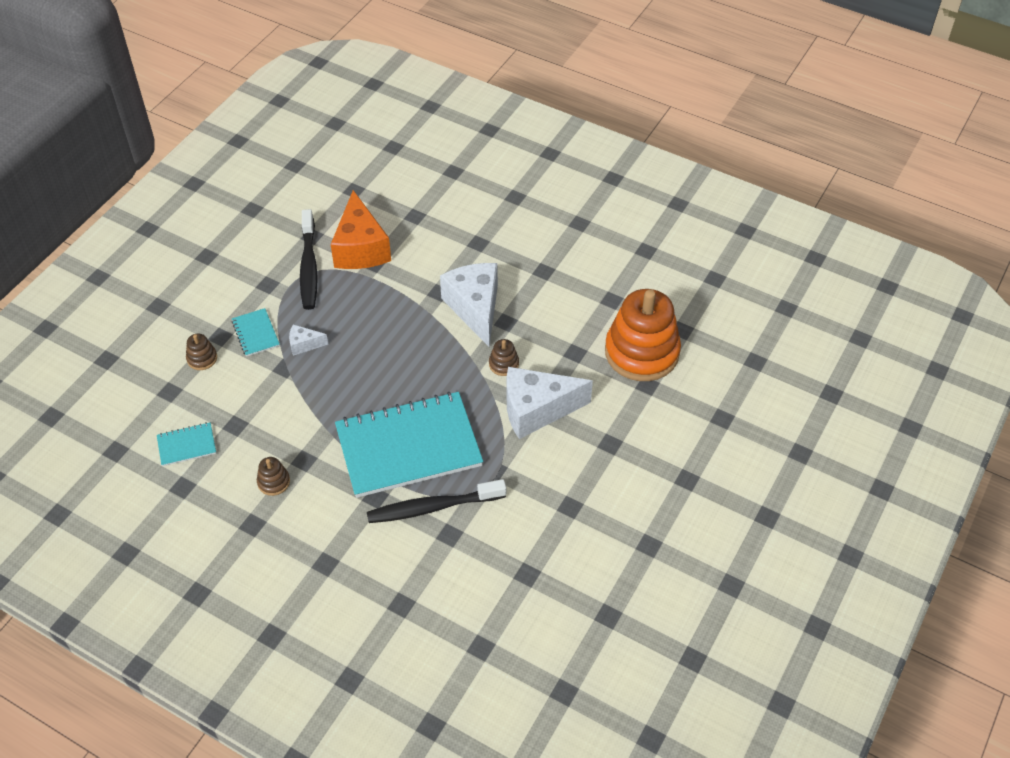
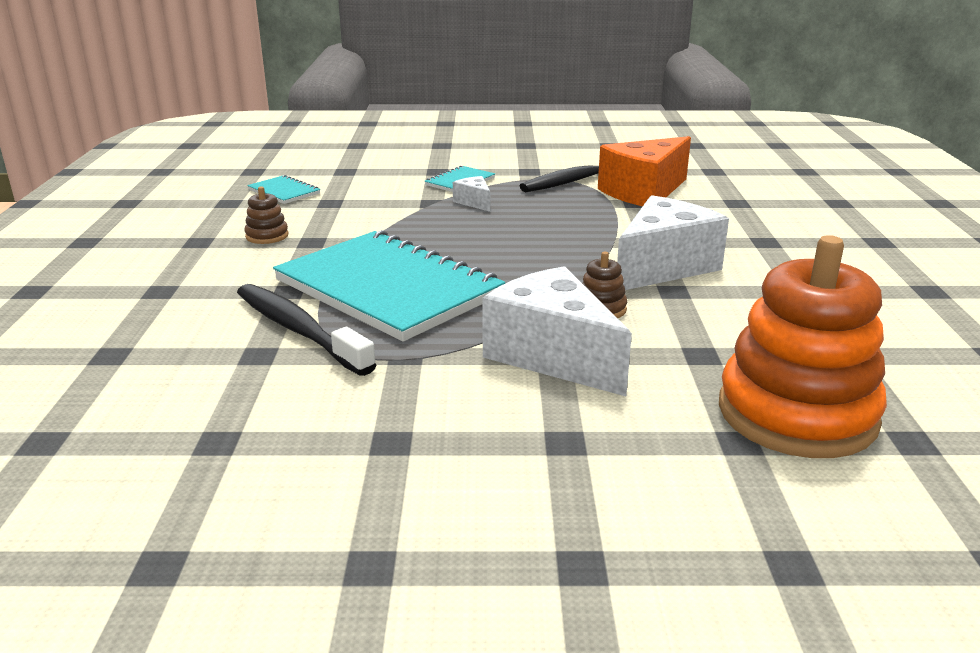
camera: 60 degrees right, 25 degrees down
(202, 358) = (400, 171): brown stacking toy -> none

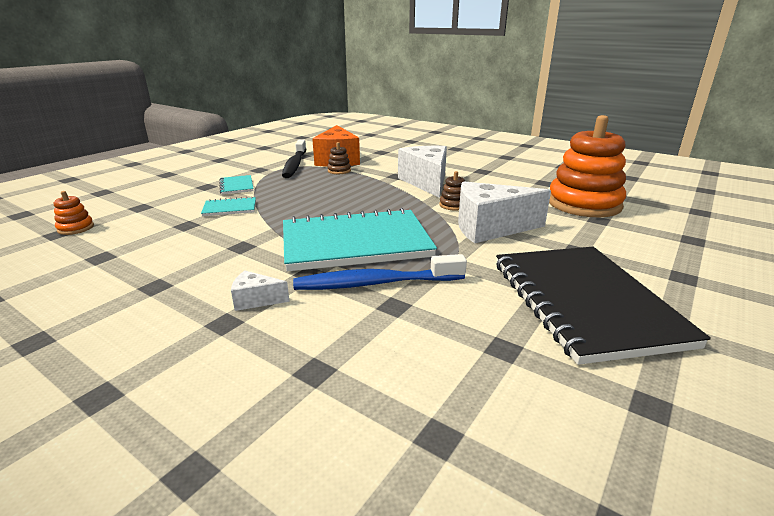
camera: 55 degrees left, 0 degrees up
(267, 236) = (200, 258): brown stacking toy -> brown stacking toy (339, 171)
(270, 171) = (76, 228): none -> orange stacking toy
(284, 192) = (129, 233): turquoise notebook -> turquoise notebook (230, 208)
(298, 330) = (375, 283): black toothbrush -> blue toothbrush
(384, 478) = (584, 302): none -> black notebook
(474, 202) = (275, 191): white cheese -> white cheese (256, 300)

